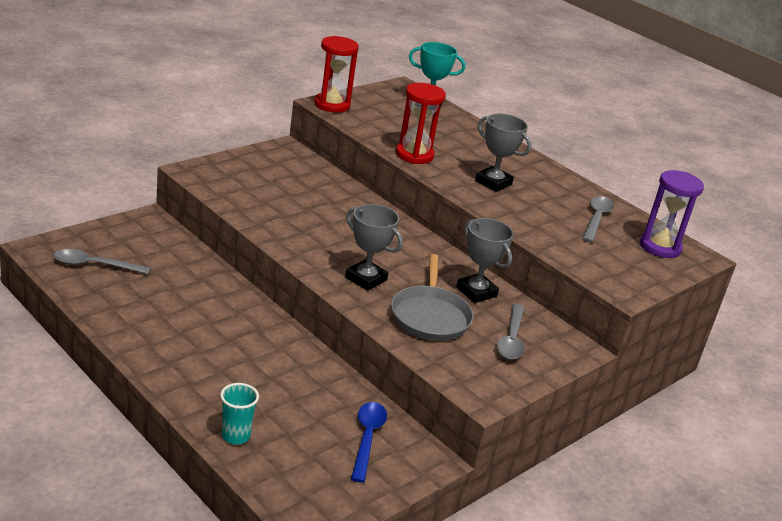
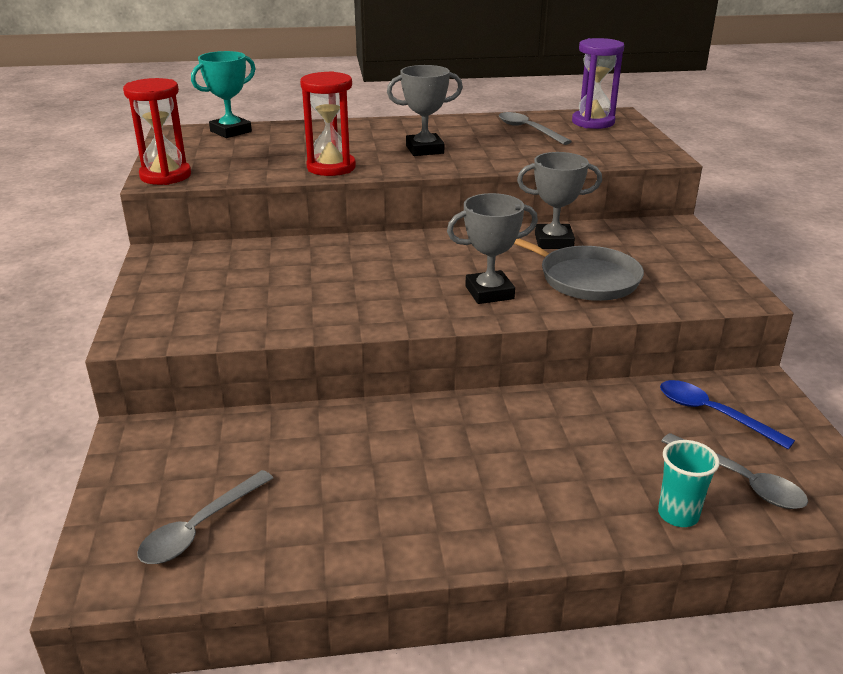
camera: 50 degrees left, 0 degrees up
(511, 339) = (647, 251): grey spoon -> grey spoon (740, 480)

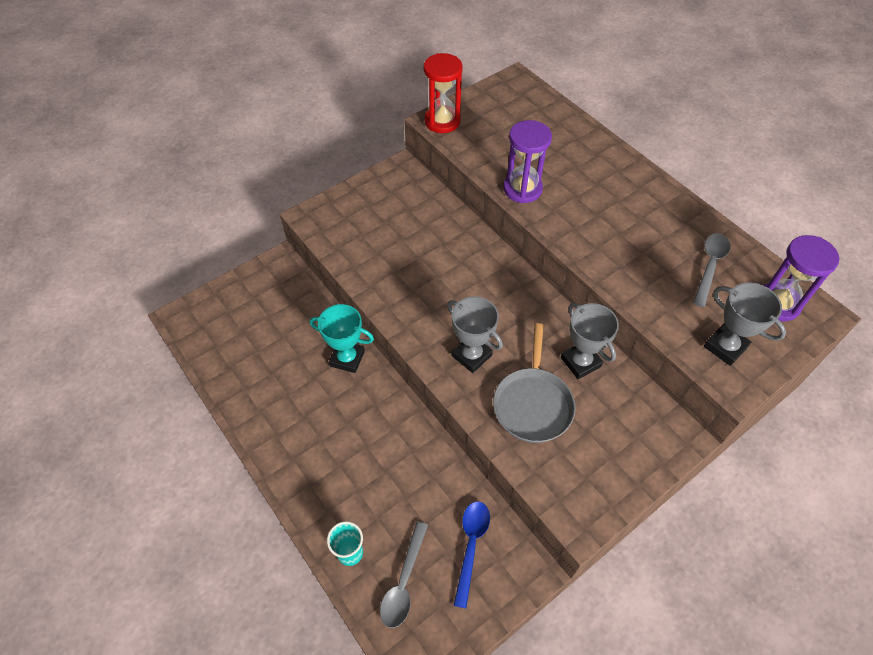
camera: 60 degrees right, 25 degrees up
(200, 528) = (229, 333): grey spoon -> none
(231, 131) = (541, 104): turquoise trophy -> turquoise trophy (347, 358)
(331, 167) = (522, 189): red hourglass -> purple hourglass
(424, 149) = (602, 222): grey trophy -> grey trophy (725, 347)

